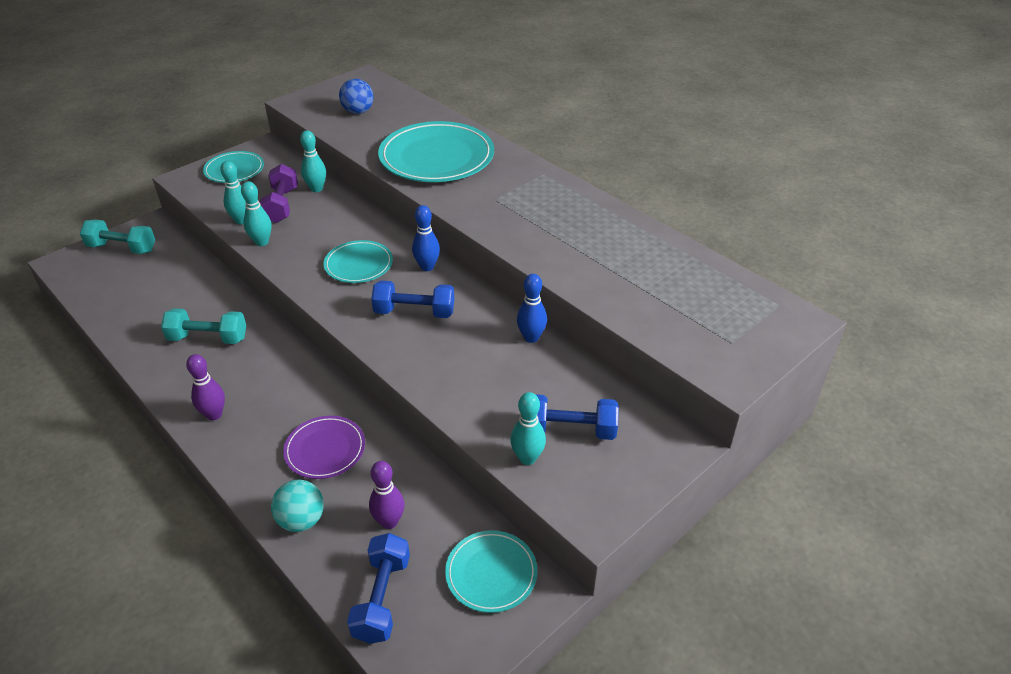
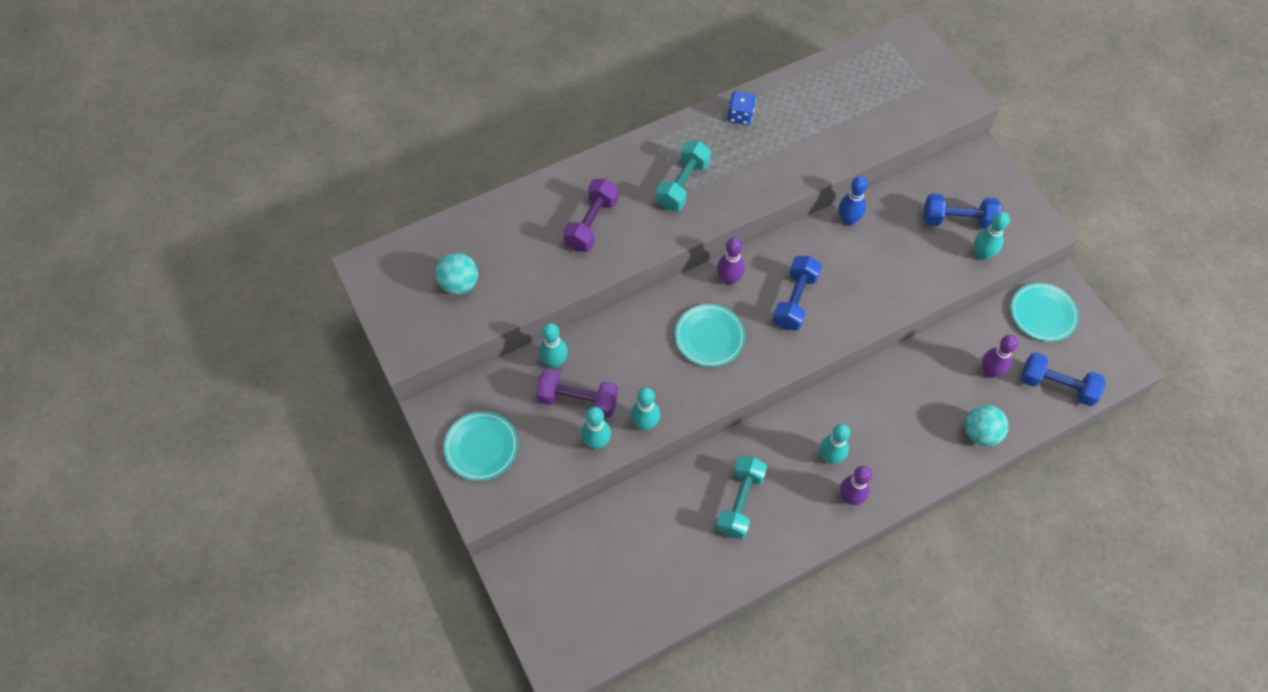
camera: 75 degrees left, 20 degrees up
(122, 248) = (550, 599): turquoise dumbbell -> turquoise dumbbell (683, 185)
(260, 393) = (830, 457): none -> turquoise bowling pin
(325, 449) = (908, 409): purple plate -> none
(358, 112) = (460, 284): blue ball -> turquoise ball
(427, 267) = (729, 279): blue bowling pin -> purple bowling pin
(436, 157) = (591, 224): turquoise plate -> purple dumbbell
(570, 430) = (958, 220): blue dumbbell -> blue dumbbell turned 75 degrees clockwise
(601, 216) = (740, 116): none -> blue dice

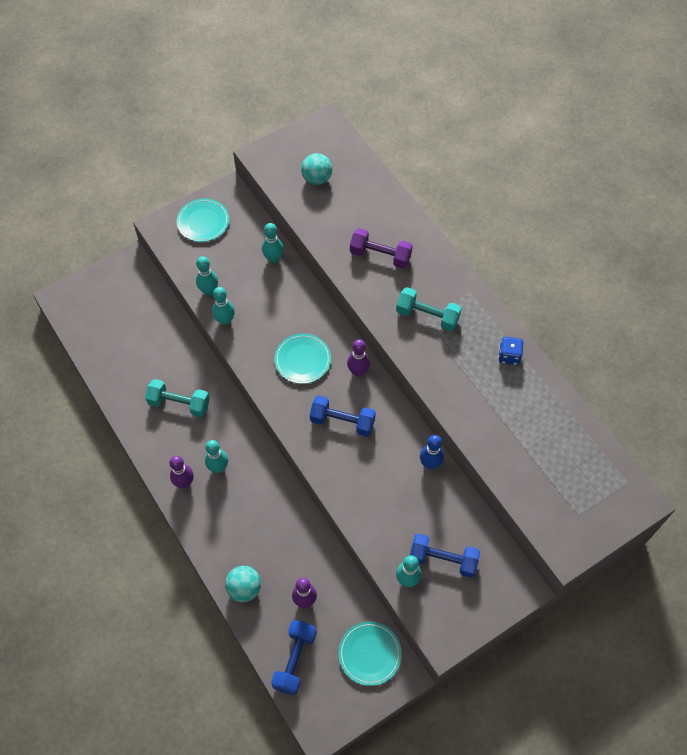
camera: 85 degrees right, 0 degrees up
(578, 400) = (242, 276): purple dumbbell -> none
(958, 220) = (443, 559): blue dumbbell -> blue dumbbell turned 75 degrees counterclockwise

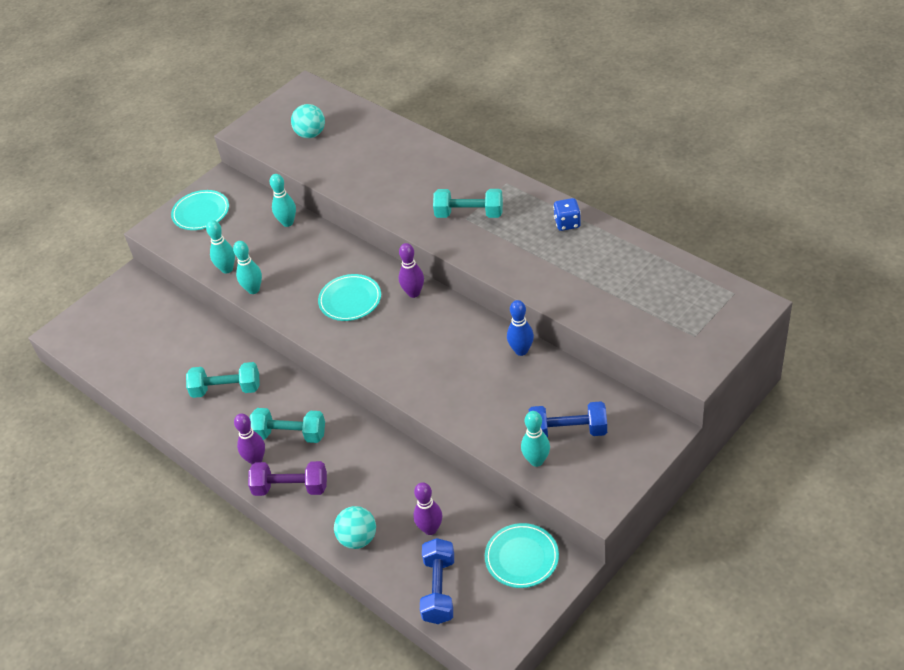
camera: 10 degrees left, 15 degrees down
(218, 467) = (290, 435): turquoise bowling pin -> turquoise dumbbell
(342, 421) = (413, 341): blue dumbbell -> none
(380, 255) = (401, 178): purple dumbbell -> purple dumbbell (291, 487)

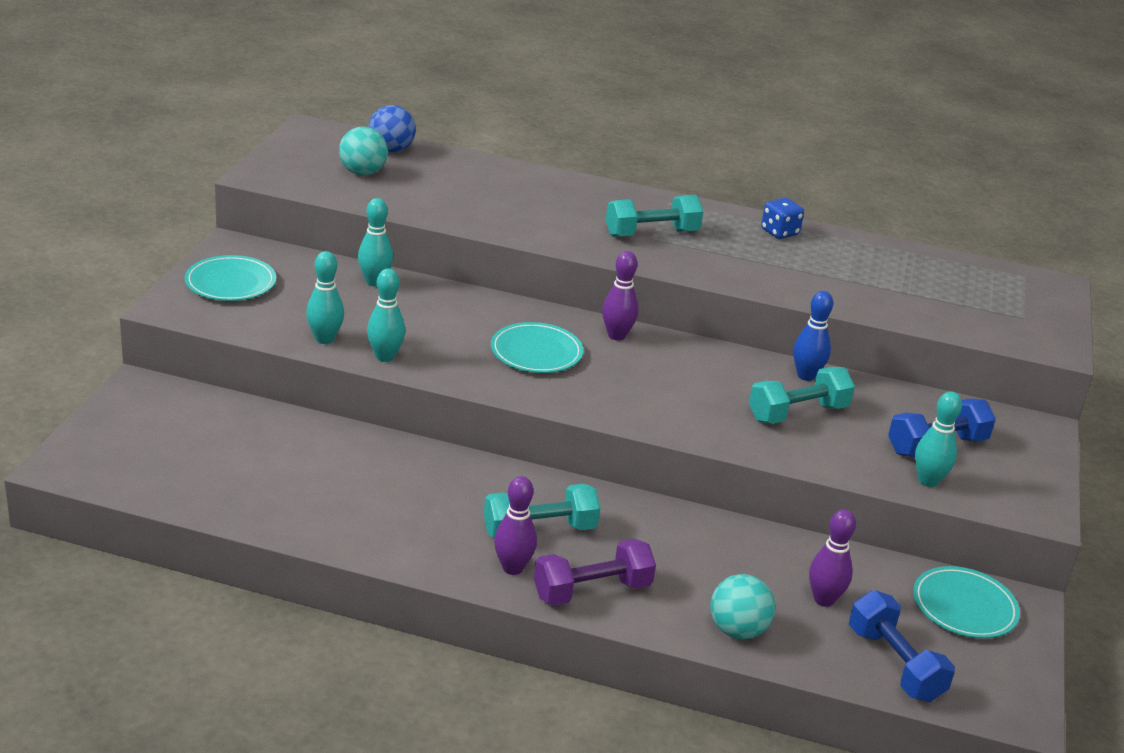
camera: 35 degrees left, 15 degrees down
(226, 389) = (399, 494): turquoise dumbbell -> turquoise dumbbell (797, 413)
(344, 113) = (391, 150): none -> blue ball

